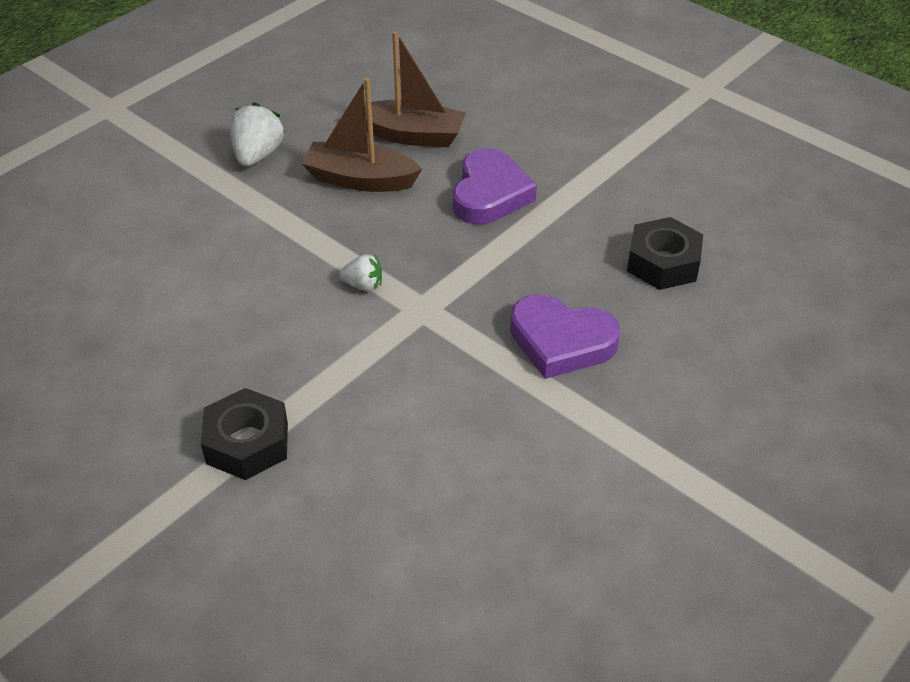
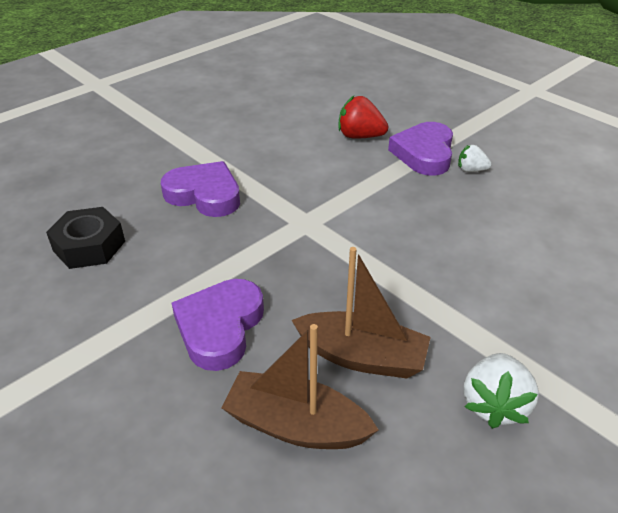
camera: 175 degrees left, 5 degrees down
(247, 443) = (424, 153): black nut -> purple heart
(347, 478) = (360, 136): none -> red strawberry
(363, 285) = (354, 242): white strawberry -> white strawberry (471, 170)

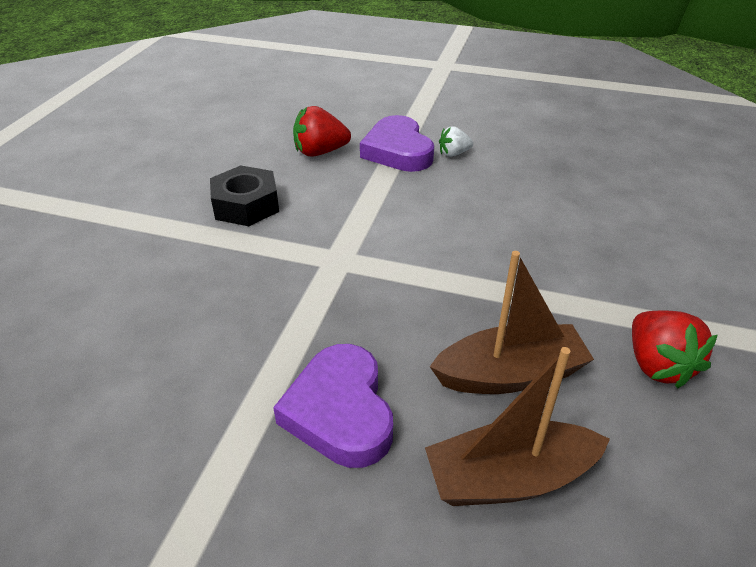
camera: 30 degrees left, 0 degrees up
(89, 246) = (91, 385): black nut -> black nut (246, 205)
(204, 195) = (196, 269): purple heart -> none
(494, 404) = (657, 365): white strawberry -> red strawberry

